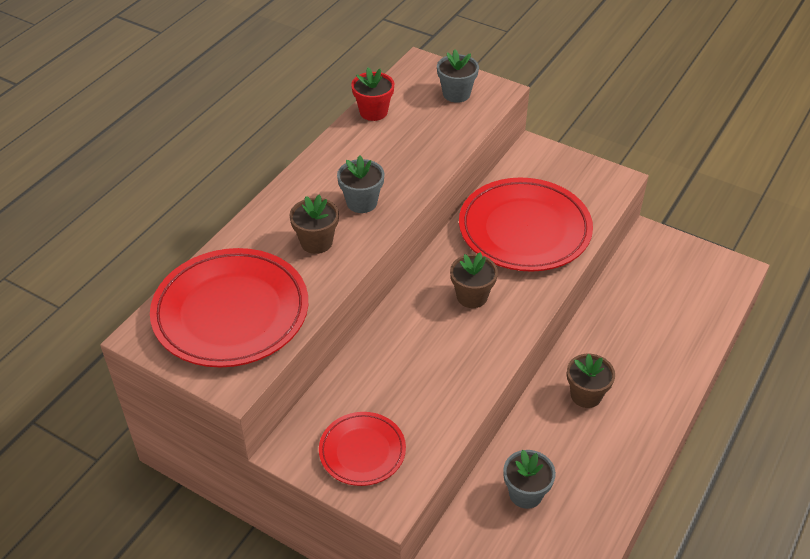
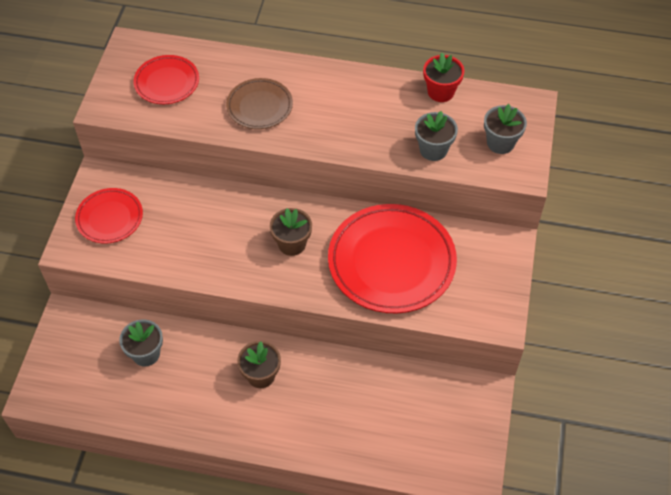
camera: 70 degrees right, 10 degrees up
(231, 313) = (167, 82): red plate -> red plate, size x0.54
(316, 242) = (259, 106): brown flower pot -> brown plate
(361, 202) = (318, 120): grey flower pot -> grey flower pot (433, 150)

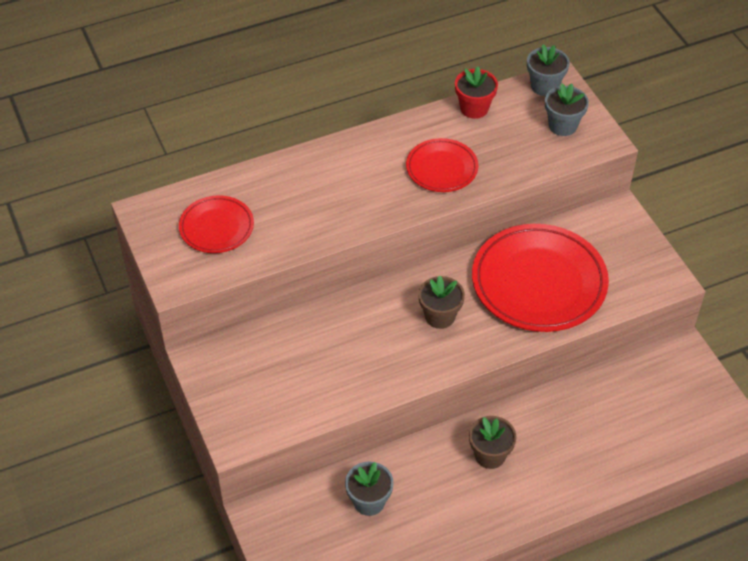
camera: 35 degrees left, 5 degrees down
(110, 218) = (248, 390): red plate -> red plate (441, 168)
(259, 106) = (326, 203): brown plate -> none
(433, 150) = (513, 160): grey flower pot -> grey flower pot (544, 86)

